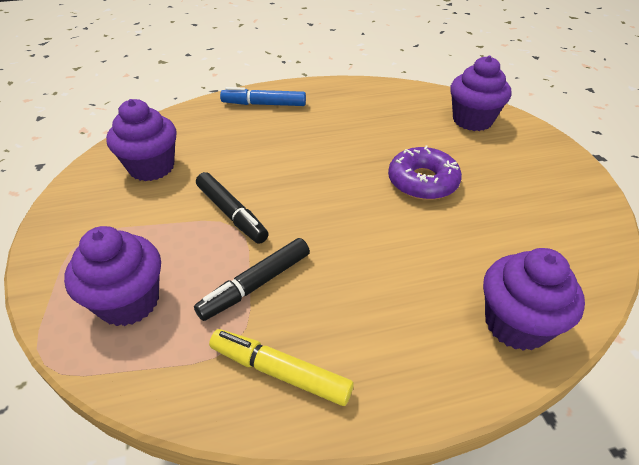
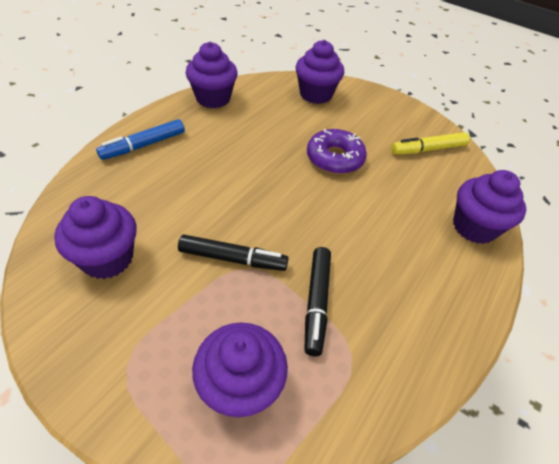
camera: 45 degrees left, 5 degrees up
(280, 372) = (400, 351): yellow marker -> yellow marker (428, 149)
(362, 90) = (213, 98): none -> purple cupcake

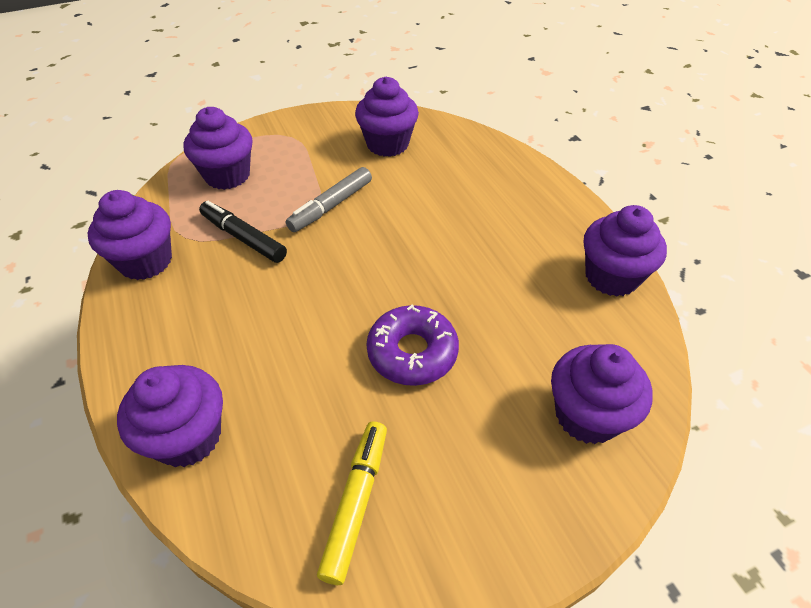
camera: 125 degrees right, 0 degrees up
(144, 145) = (529, 193): blue marker -> none
(232, 258) = (331, 206): black marker -> grey marker
(402, 365) = (145, 261): none -> purple cupcake

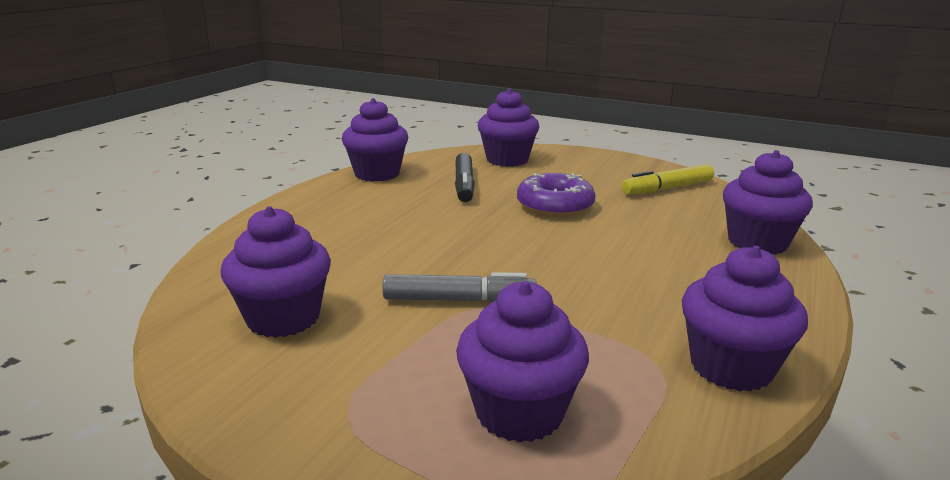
camera: 130 degrees left, 25 degrees down
(244, 238) = (589, 325): black marker -> black marker (464, 185)

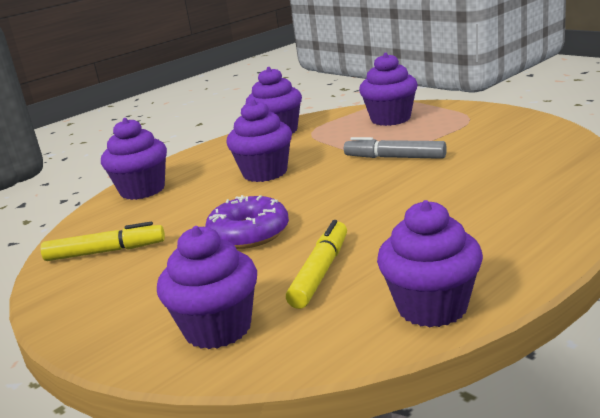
camera: 155 degrees left, 0 degrees up
(283, 318) = (514, 149): purple cupcake -> purple cupcake (265, 173)
(464, 185) = (320, 272): black marker -> yellow marker

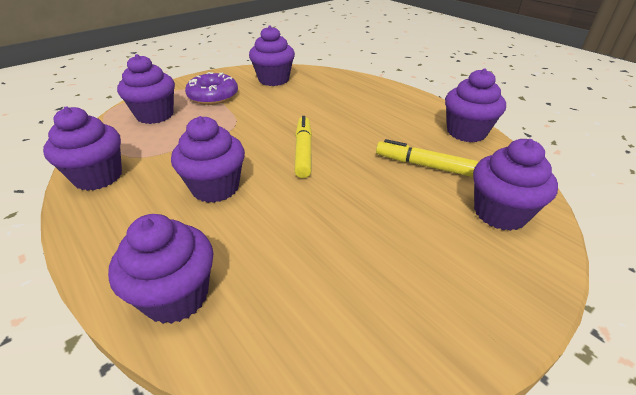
camera: 90 degrees left, 15 degrees up
(105, 252) = (353, 313): yellow marker -> yellow marker (303, 152)
(249, 233) = (350, 198): purple donut -> purple donut (213, 96)
(395, 157) = (246, 122): grey marker -> none
(530, 146) = (273, 80): none -> purple cupcake

